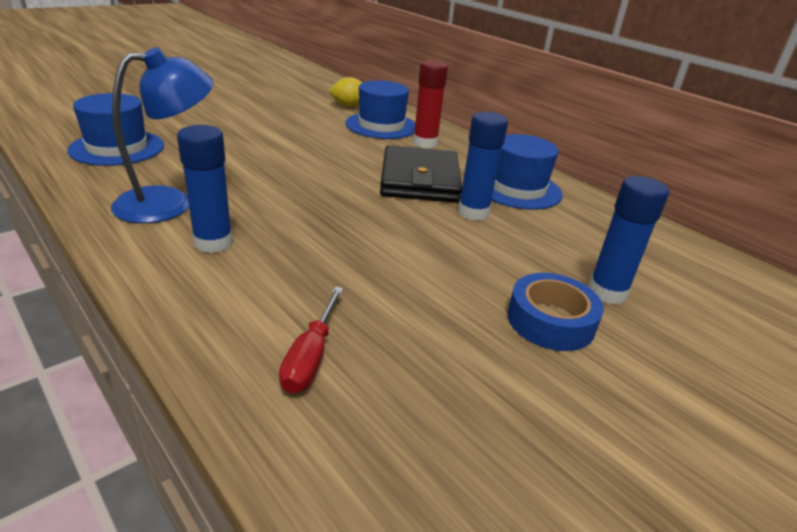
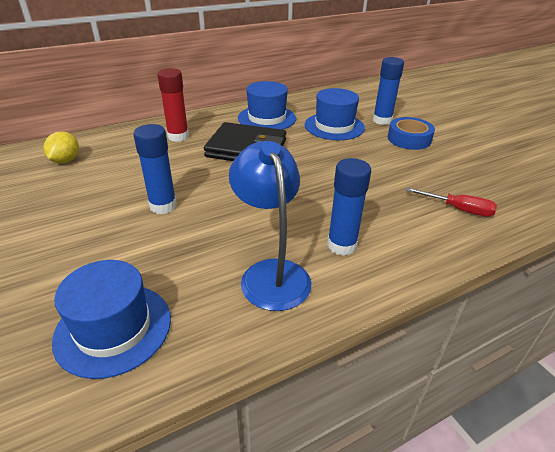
camera: 75 degrees left, 5 degrees up
(381, 125) = (129, 150): blue hat -> blue hat (334, 126)
(473, 212) = (298, 138): blue glue stick -> blue glue stick (163, 206)

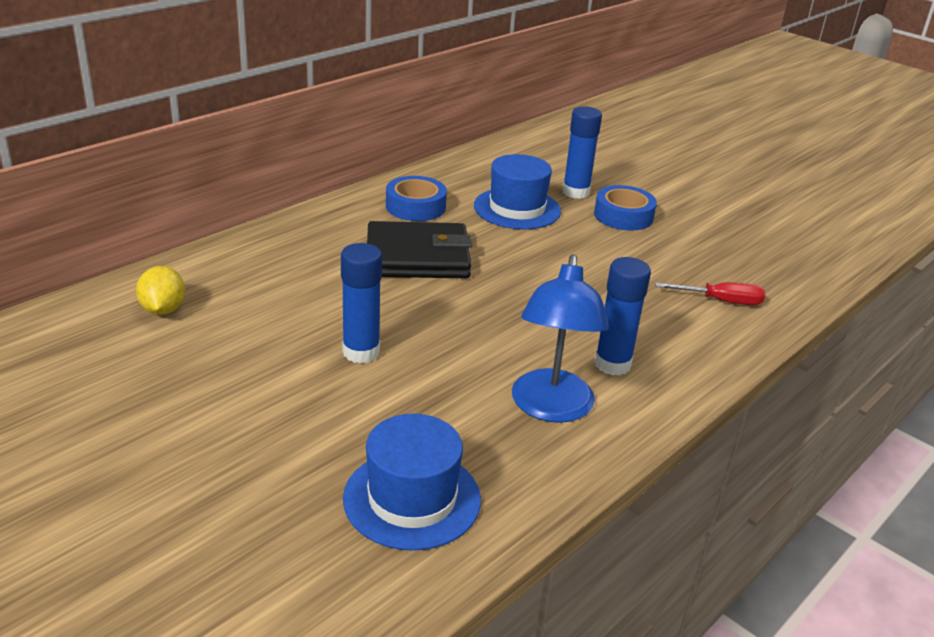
camera: 20 degrees left, 5 degrees down
(178, 136) = (305, 251): red glue stick -> none
(267, 118) = (415, 207): blue hat -> blue tape
(271, 273) = (551, 408): blue lamp -> blue lamp turned 135 degrees counterclockwise

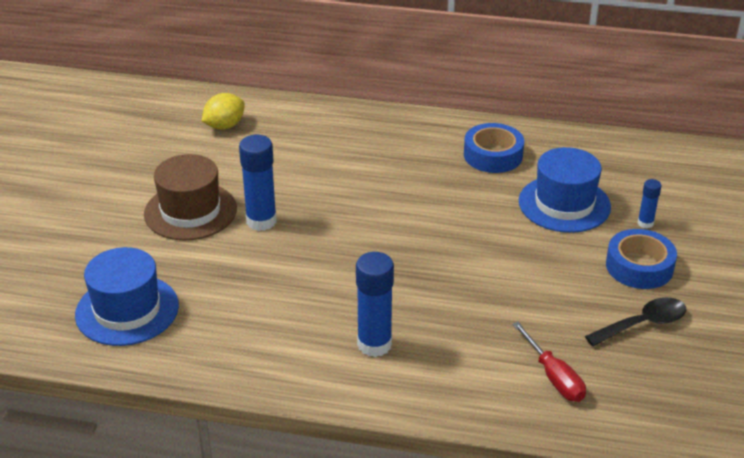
camera: 60 degrees right, 5 degrees up
(286, 388) = (190, 211): none -> brown hat
(417, 257) = (416, 190): black wallet -> none
(551, 408) = (282, 333): blue lamp -> none
(576, 192) = (645, 223): blue glue stick -> blue glue stick, size x0.52
(689, 243) = (642, 324): none -> black spoon

